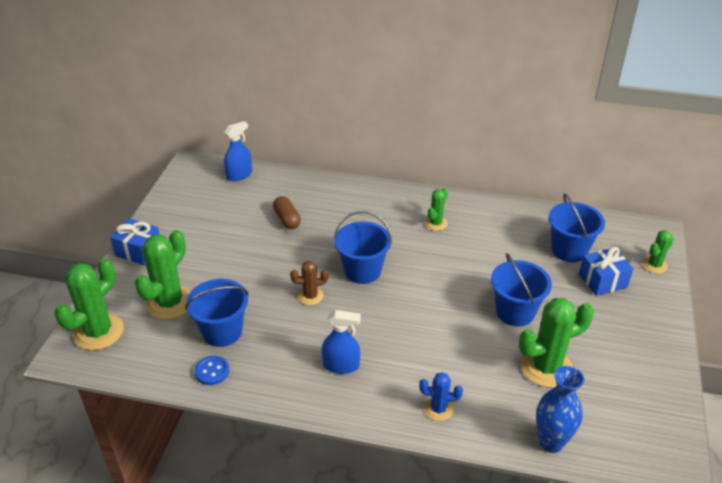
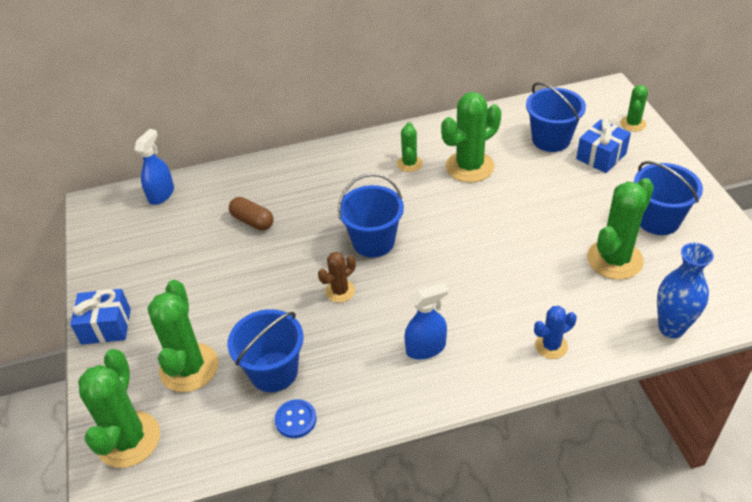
camera: 25 degrees left, 5 degrees up
(482, 245) = (469, 167): none -> green cactus
(515, 312) = (548, 219): blue bucket -> blue bucket (658, 220)

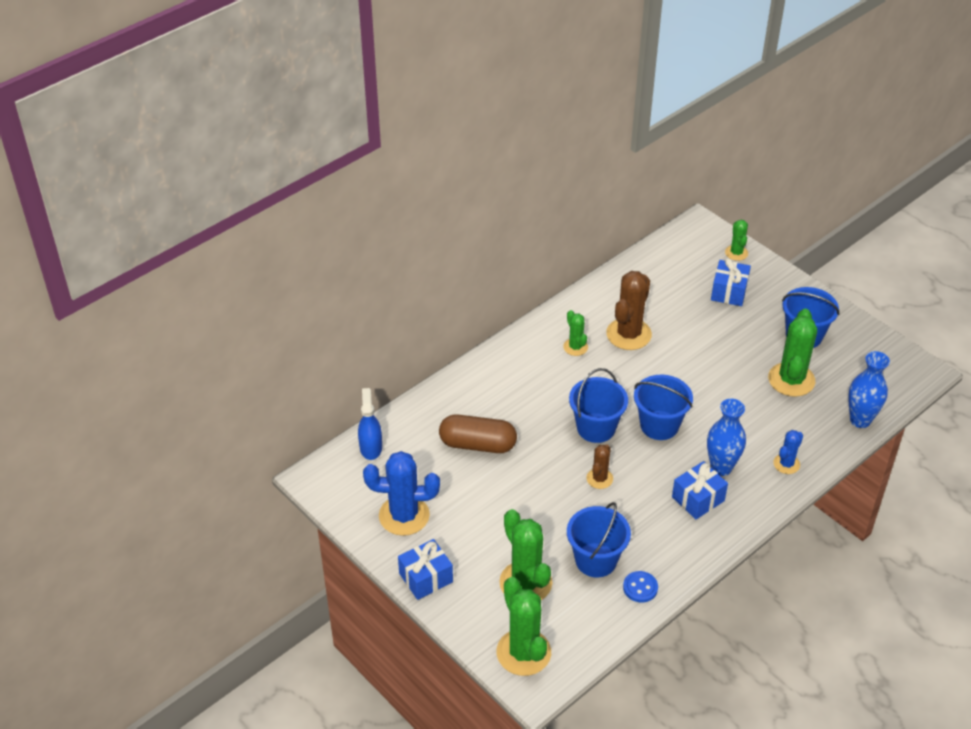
camera: 30 degrees left, 0 degrees up
(137, 262) = (404, 515): none -> blue cactus
(252, 221) = (477, 444): brown capsule -> brown capsule, size x1.57
(426, 348) = (698, 499): blue spray bottle -> blue gift
(469, 167) = (628, 334): green cactus -> brown cactus
(474, 324) = (721, 467): none -> blue vase
(551, 139) = (679, 288): blue bucket -> blue bucket (659, 425)

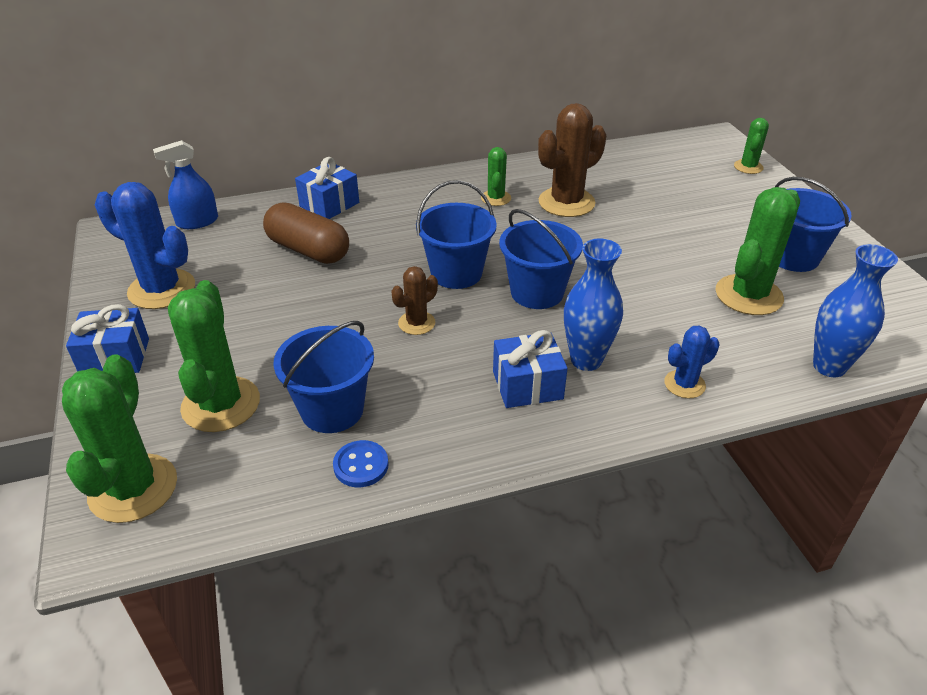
camera: 25 degrees right, 5 degrees down
(371, 447) = (197, 222): blue spray bottle -> blue spray bottle turned 135 degrees counterclockwise
(729, 292) = (717, 196): blue gift -> blue gift (329, 204)

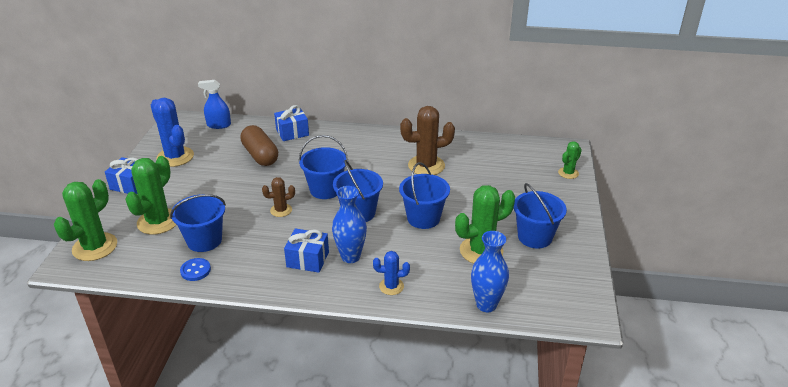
camera: 25 degrees right, 5 degrees down
(496, 198) = (387, 152): green cactus -> none
(632, 274) = (423, 218): none -> blue bucket

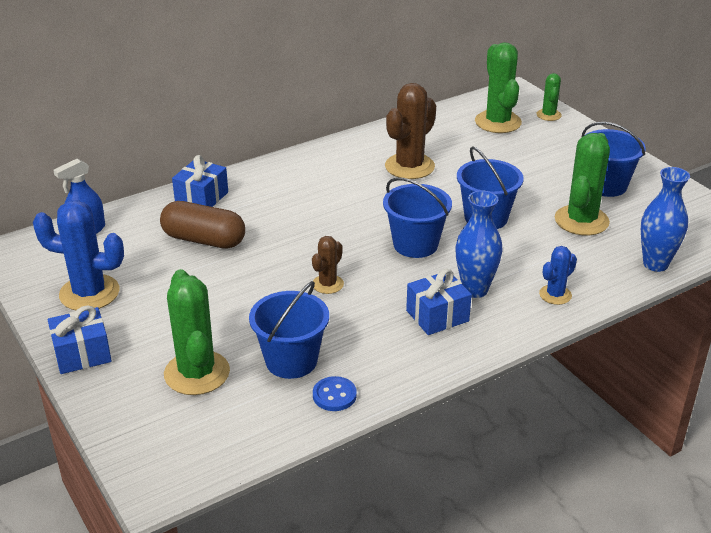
camera: 40 degrees left, 0 degrees up
(95, 247) = (160, 445): green cactus -> green cactus (498, 122)
(325, 189) = (342, 239): blue bucket -> none

